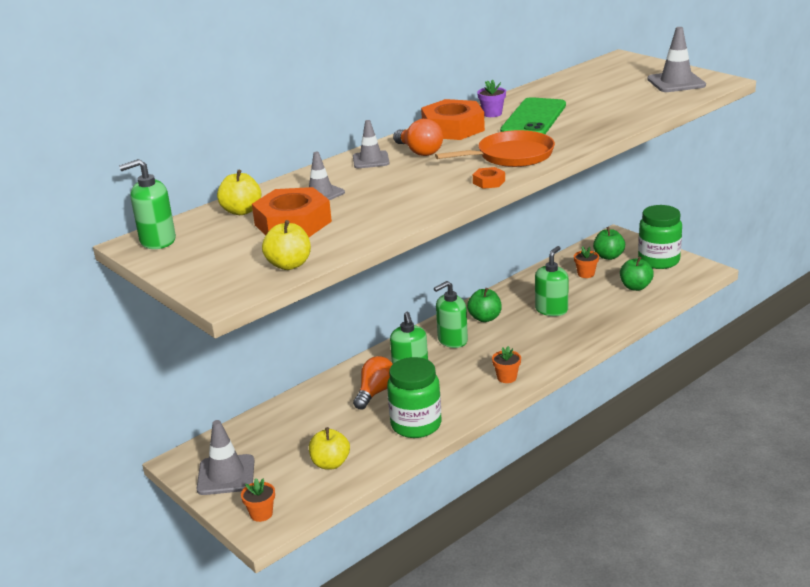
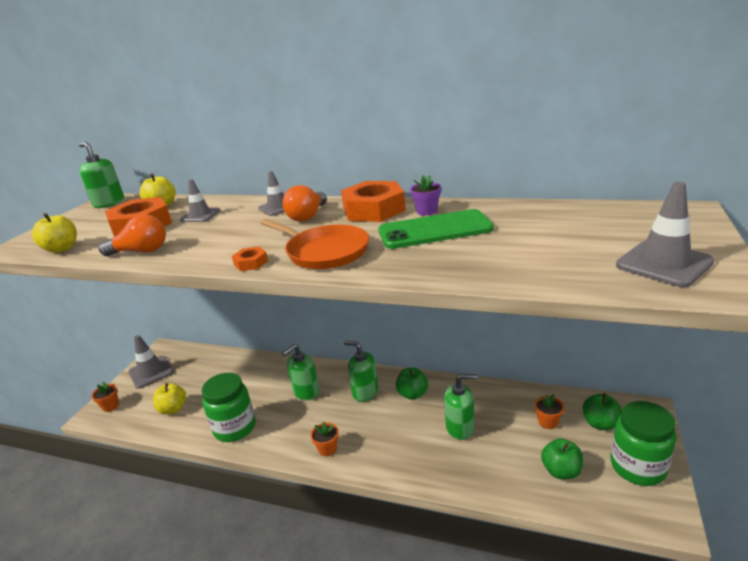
camera: 60 degrees right, 0 degrees up
(375, 392) = (270, 388): orange light bulb -> orange light bulb (141, 251)

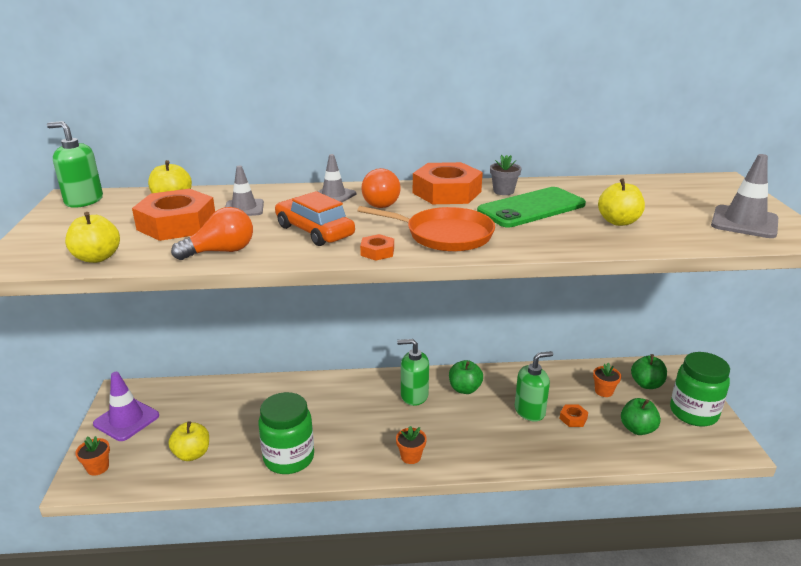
camera: 25 degrees left, 0 degrees up
(151, 372) = (126, 420): grey traffic cone -> purple traffic cone
(226, 239) = (314, 231): none -> orange car
(306, 392) = (348, 407): green soap dispenser -> none
(426, 211) = (503, 191): purple flower pot -> grey flower pot
(498, 444) = (573, 418): none -> orange nut
(509, 251) = (618, 222): none -> yellow apple

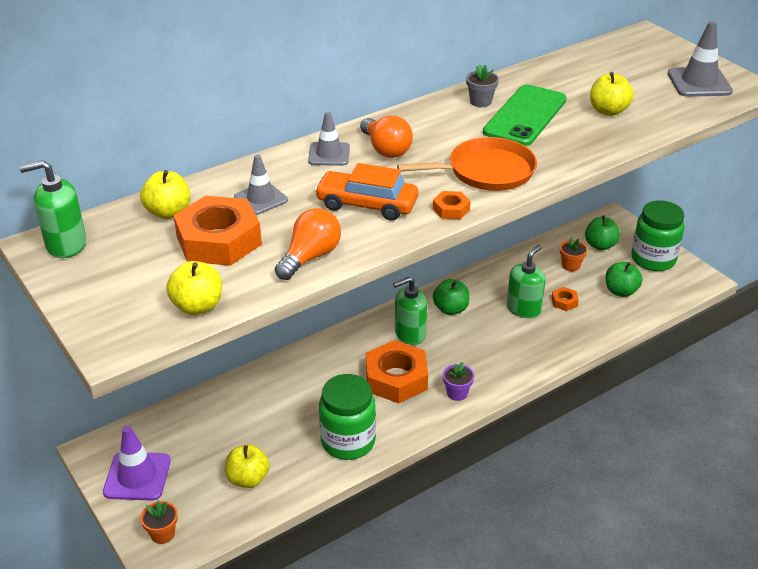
camera: 30 degrees left, 10 degrees up
(411, 456) = (457, 393): orange flower pot -> purple flower pot
(446, 192) = (431, 118): orange nut -> orange nut (396, 378)

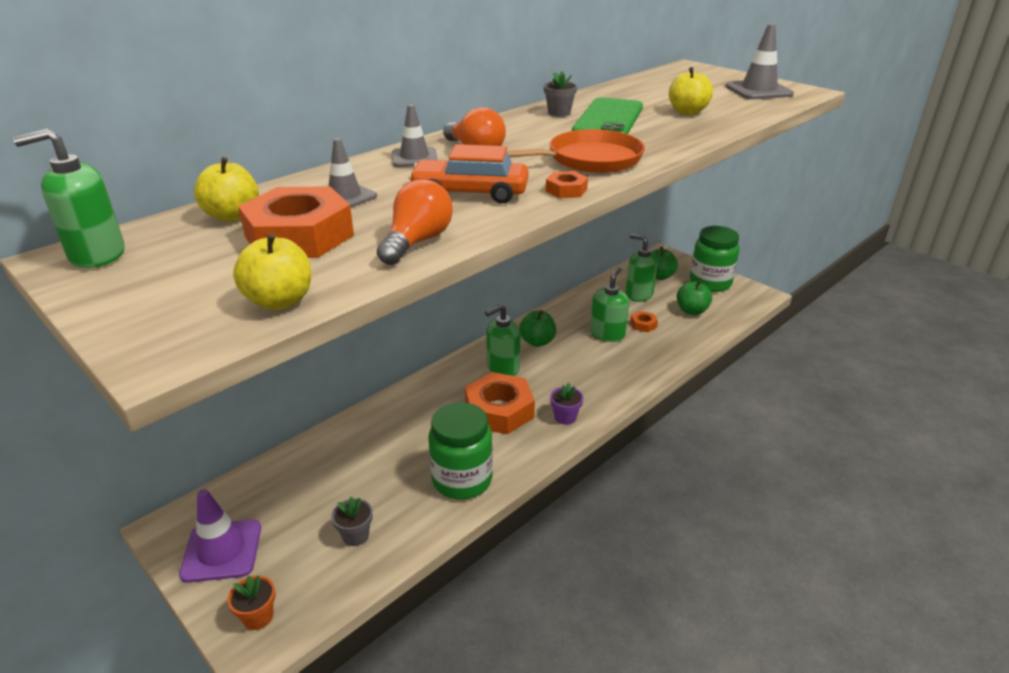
camera: 10 degrees left, 5 degrees down
(248, 479) = (355, 535): yellow apple -> grey flower pot
(570, 265) = (638, 294): orange flower pot -> green soap dispenser

